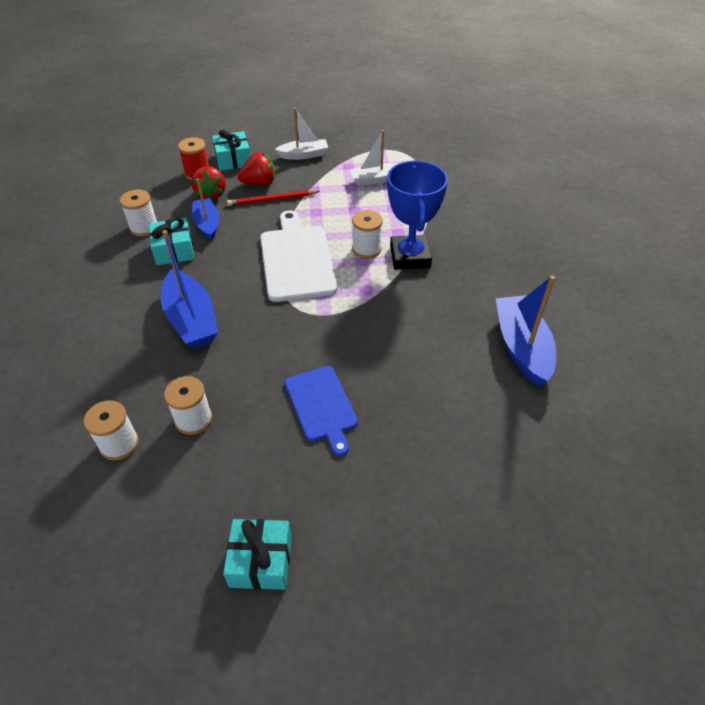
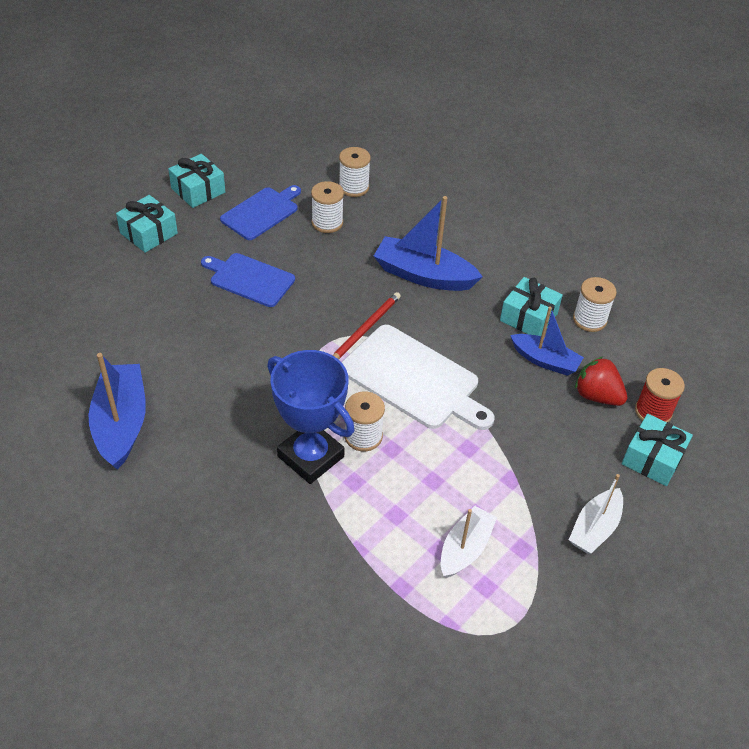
camera: 135 degrees right, 0 degrees up
(233, 476) = (261, 212): none -> blue cutting board
(259, 183) = (576, 446): red strawberry -> none
(271, 200) = (532, 432): red pencil -> red pencil (365, 329)
(365, 531) = (148, 233): none -> turquoise gift
(521, 347) = (121, 423): blue boat -> blue boat turned 135 degrees counterclockwise

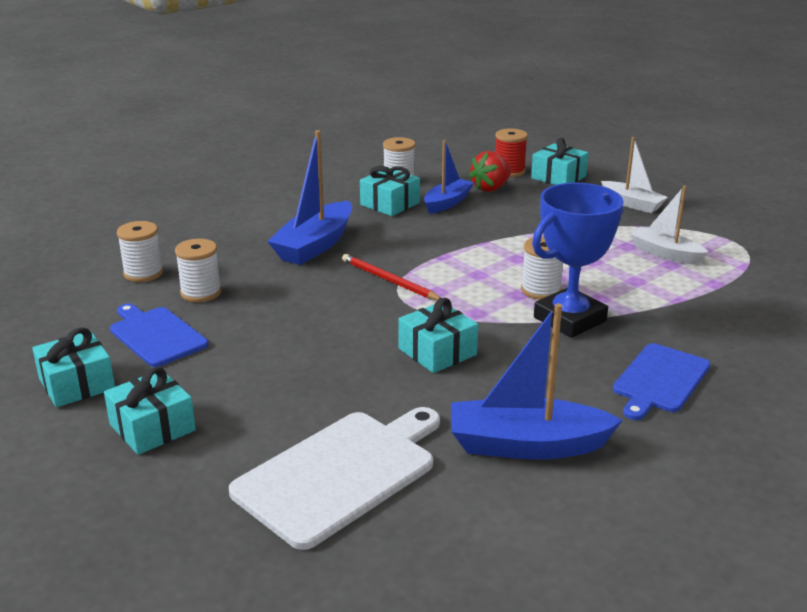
camera: 80 degrees left, 20 degrees down
(249, 279) = (284, 347): blue cutting board -> blue cutting board (660, 380)
(249, 367) = (437, 352): none -> turquoise gift
(413, 379) = (465, 261): white cutting board -> white cutting board (340, 473)

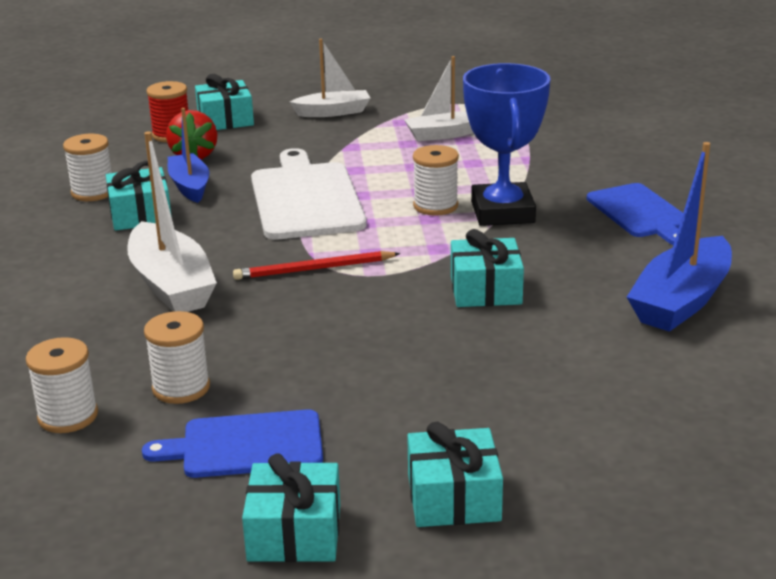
camera: 55 degrees left, 0 degrees up
(315, 245) = (171, 285): blue boat -> white boat
(340, 473) = (645, 405): white cutting board -> white cutting board (306, 198)

